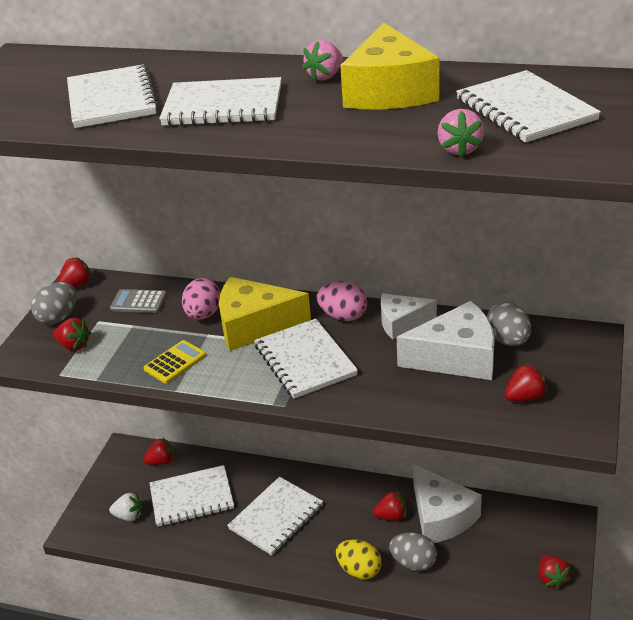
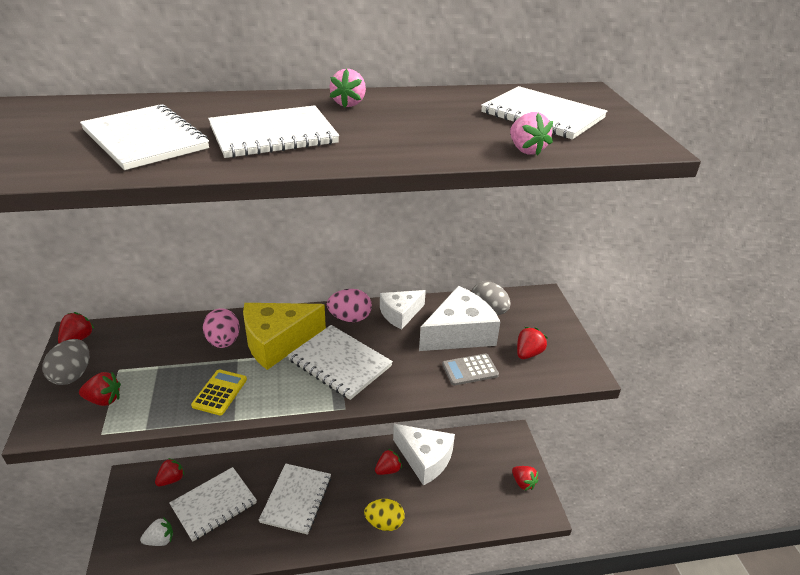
camera: 30 degrees left, 0 degrees up
(139, 302) = (152, 343): grey calculator -> grey calculator (470, 370)
(389, 91) = (418, 111): yellow cheese -> none
(413, 563) = (422, 503): grey egg -> none

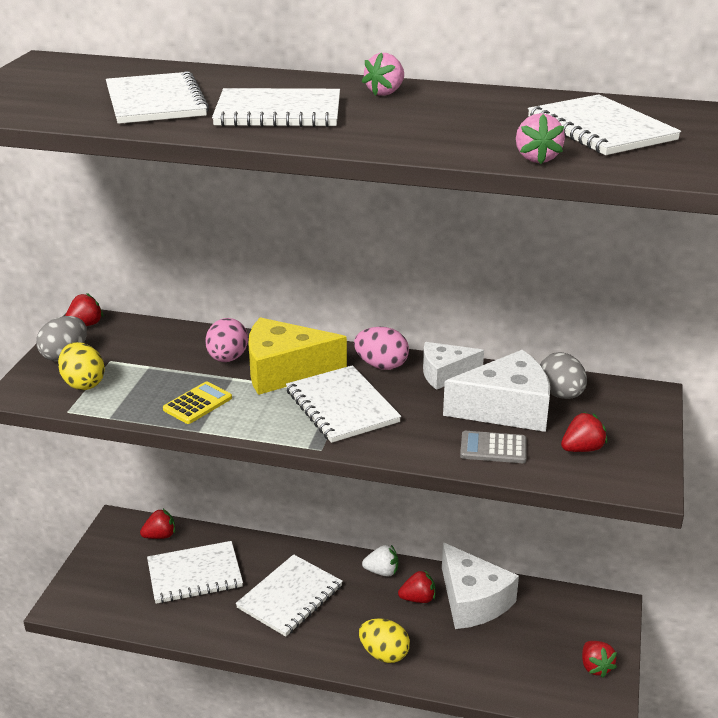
camera: 25 degrees right, 5 degrees down
(104, 400) = (83, 383): red strawberry -> yellow egg
(160, 540) = (123, 592): white strawberry -> white strawberry (382, 572)

